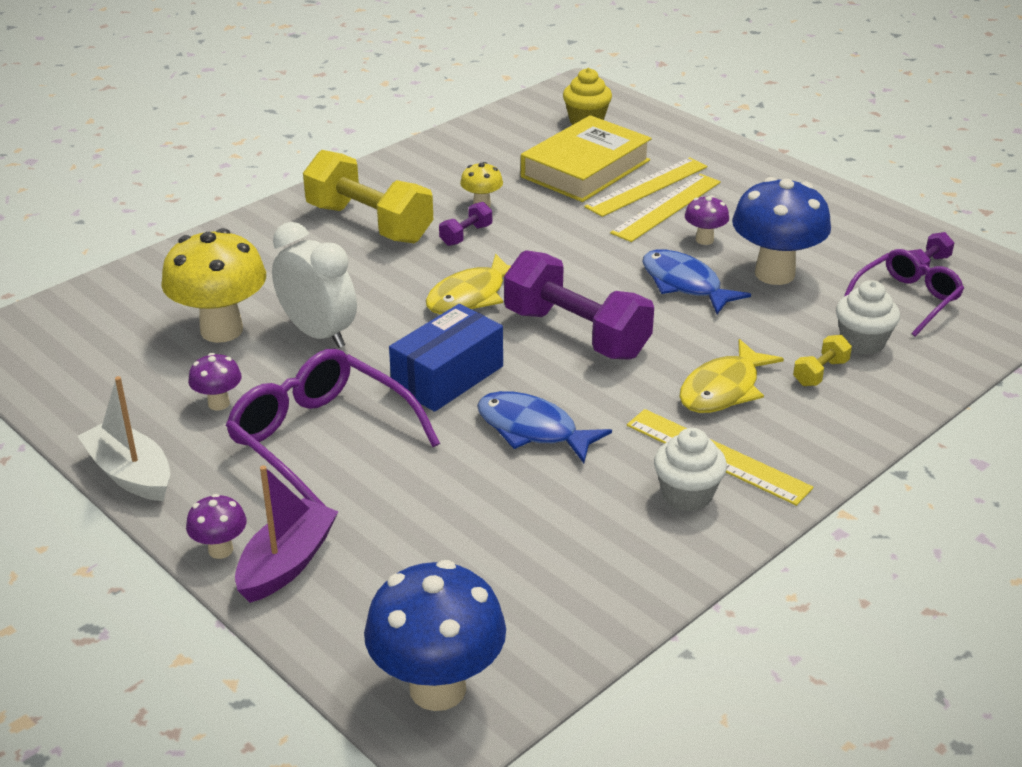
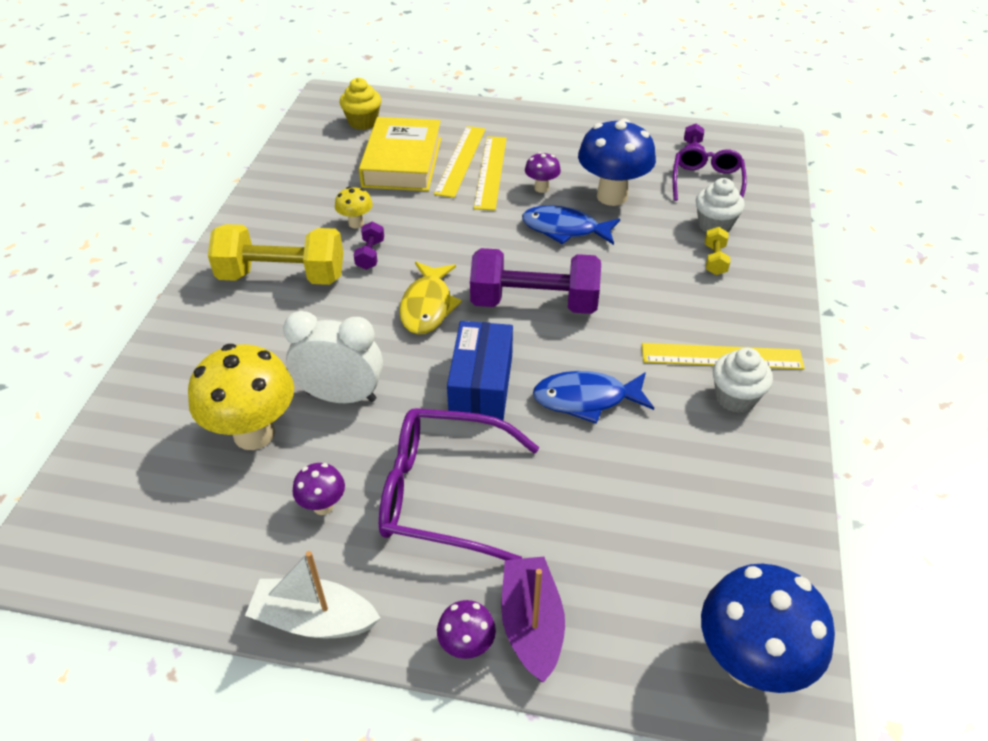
camera: 35 degrees left, 10 degrees up
(723, 389) = (672, 301): yellow fish -> none

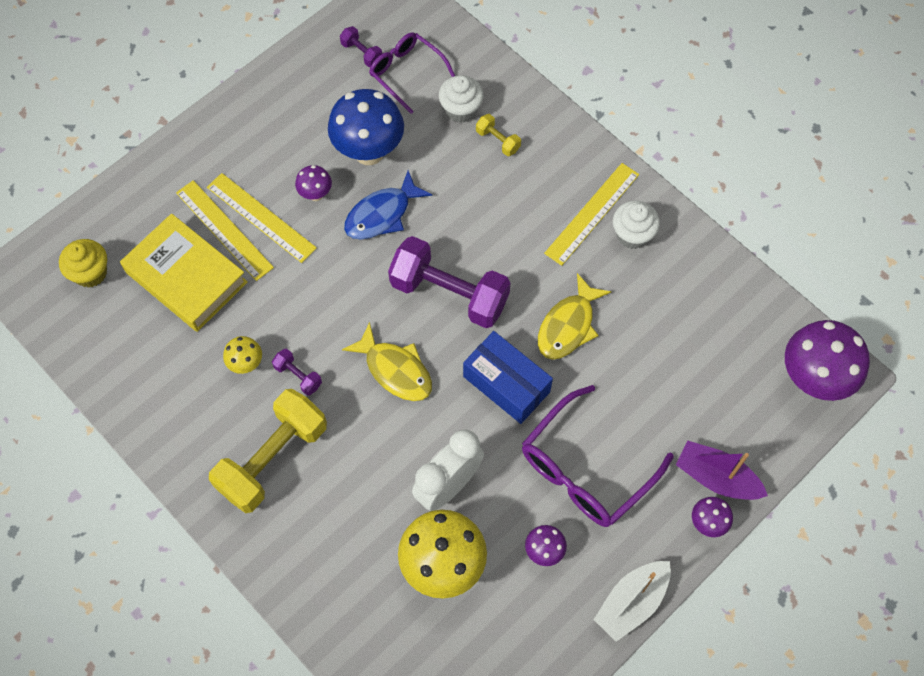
camera: 55 degrees left, 20 degrees up
(534, 303) = (449, 293): purple dumbbell -> purple dumbbell turned 75 degrees clockwise
(586, 399) = (568, 326): blue fish -> yellow fish
(749, 663) = (812, 379): blue mushroom -> purple mushroom

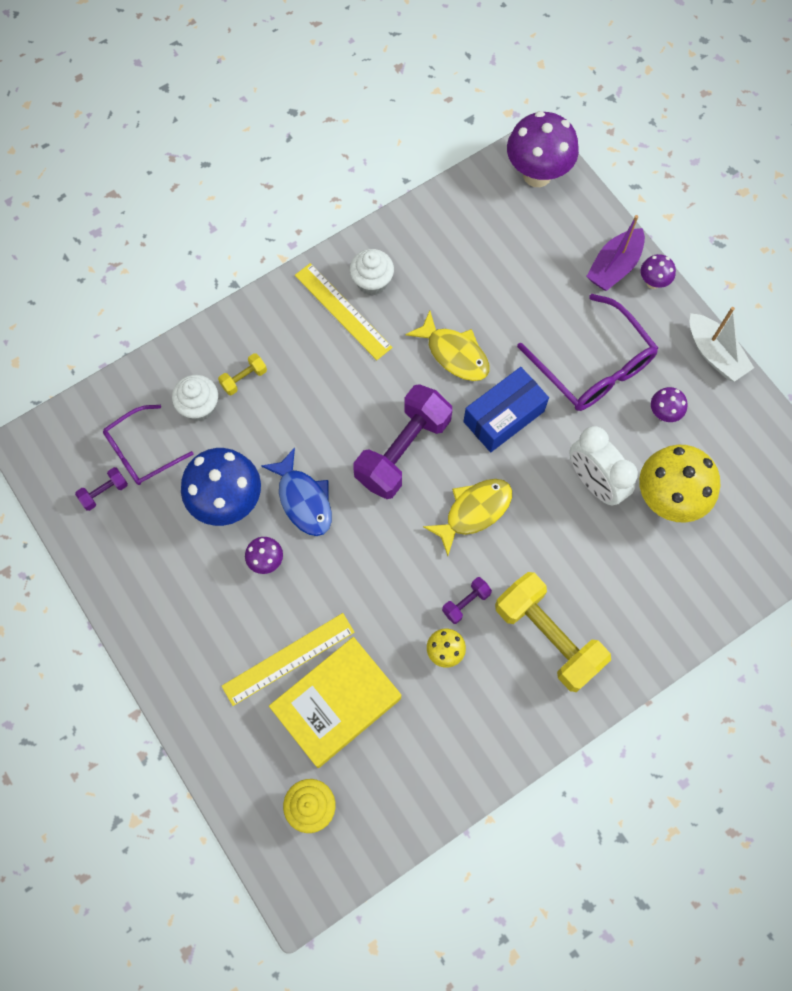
camera: 80 degrees left, 5 degrees up
(261, 217) = (281, 619): yellow ruler -> none

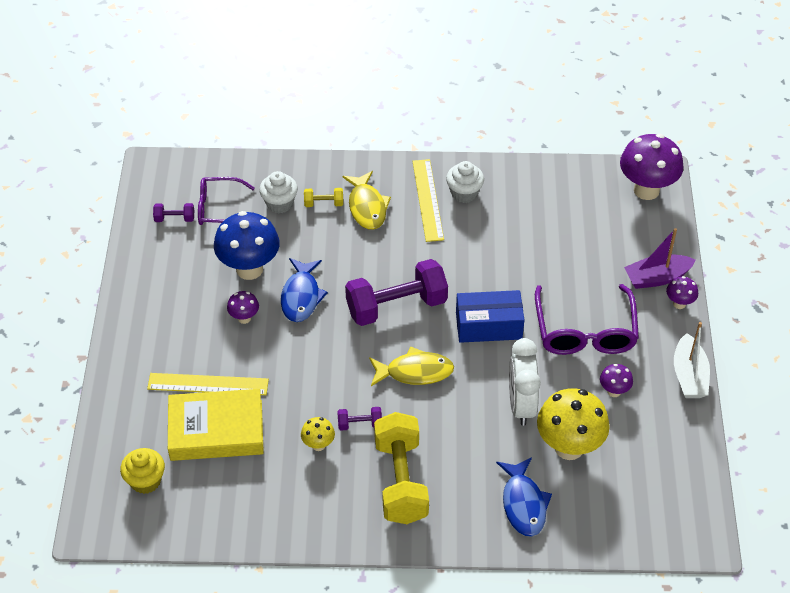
camera: 35 degrees right, 20 degrees down
(454, 353) = (486, 268): yellow fish -> yellow fish (367, 207)
(671, 585) = (523, 504): none -> blue fish

